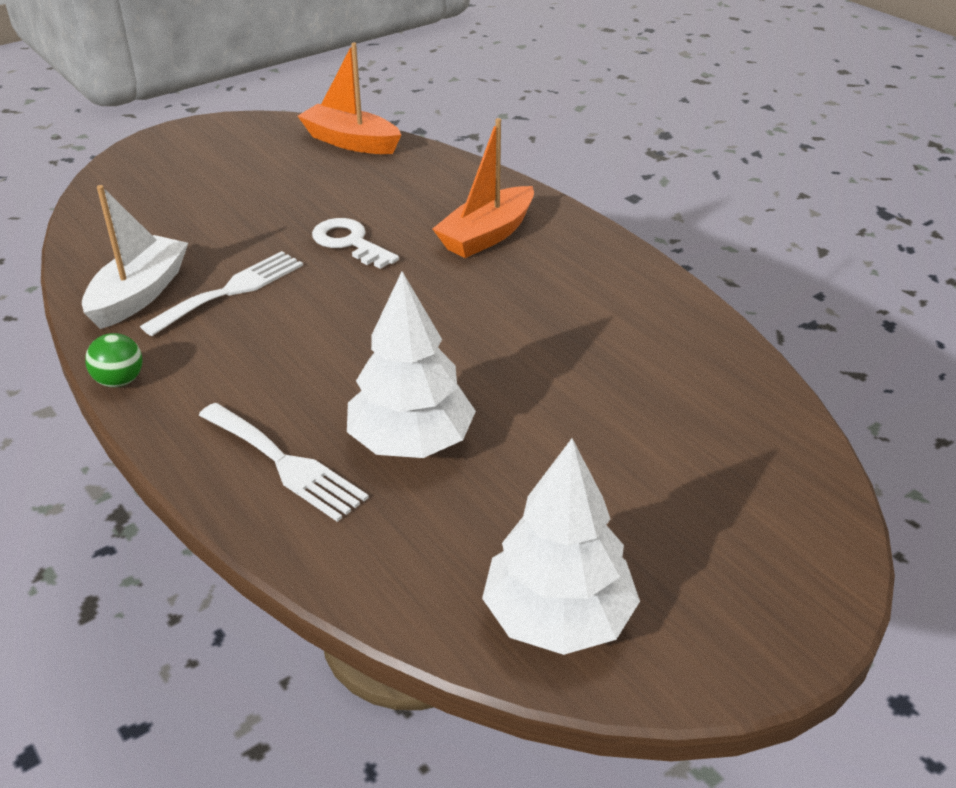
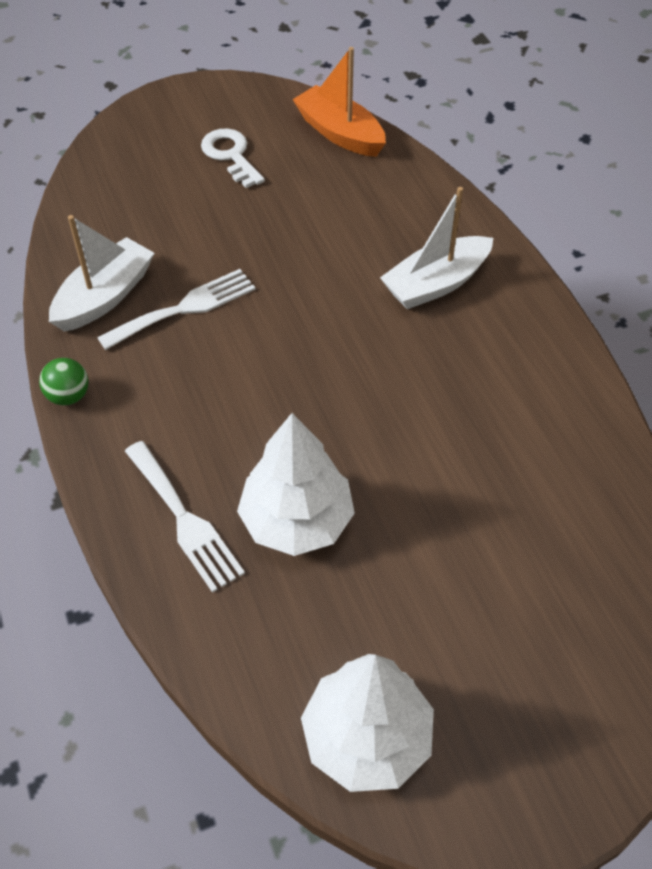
camera: 15 degrees right, 15 degrees up
(350, 242) = (305, 268): white key -> white key (231, 155)
(487, 235) = (436, 283): orange boat -> white boat

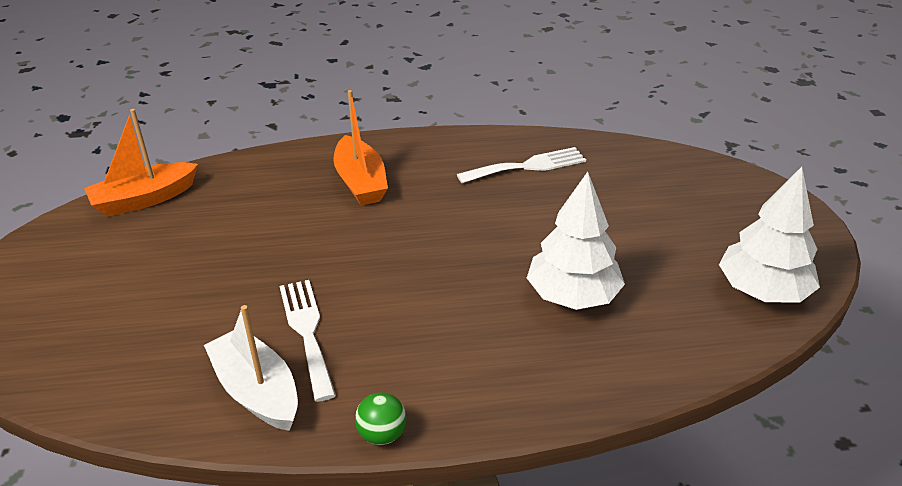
camera: 75 degrees left, 15 degrees down
(184, 520) = (557, 363): white fork -> white fork (527, 166)
(231, 155) = (116, 271): white key -> none
(436, 283) = (360, 182): white boat -> orange boat

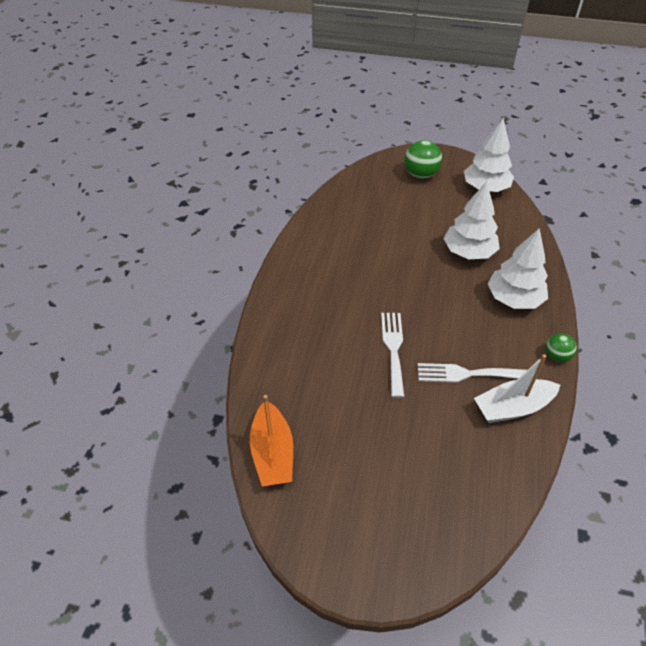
camera: 70 degrees left, 10 degrees up
(360, 182) = (316, 315): orange boat -> none
(492, 364) = (514, 299): none -> white tree
(527, 166) = (339, 232): white fork -> white fork (393, 349)
(727, 213) = (420, 175): none -> green ball

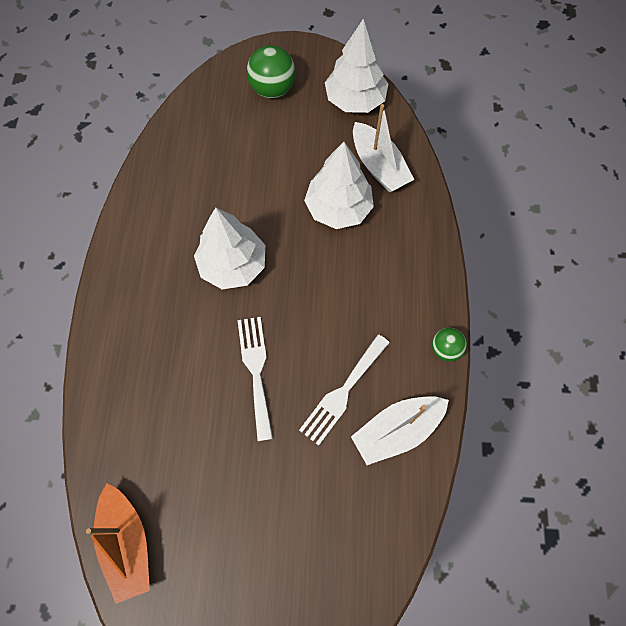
camera: 10 degrees left, 20 degrees up
(466, 374) = (343, 392): white fork -> white fork turned 45 degrees counterclockwise
(503, 230) = (378, 166): none -> white boat
(514, 299) = (394, 272): white tree -> white tree (233, 265)

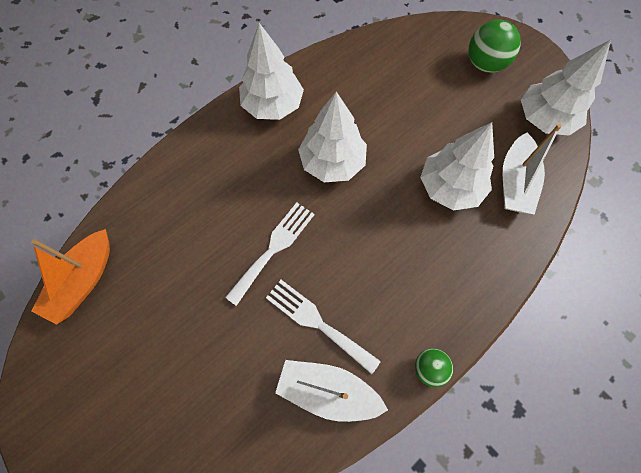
camera: 45 degrees right, 0 degrees up
(135, 260) = (272, 105): none -> white tree
(343, 392) = (317, 322): white fork -> white fork turned 45 degrees clockwise

